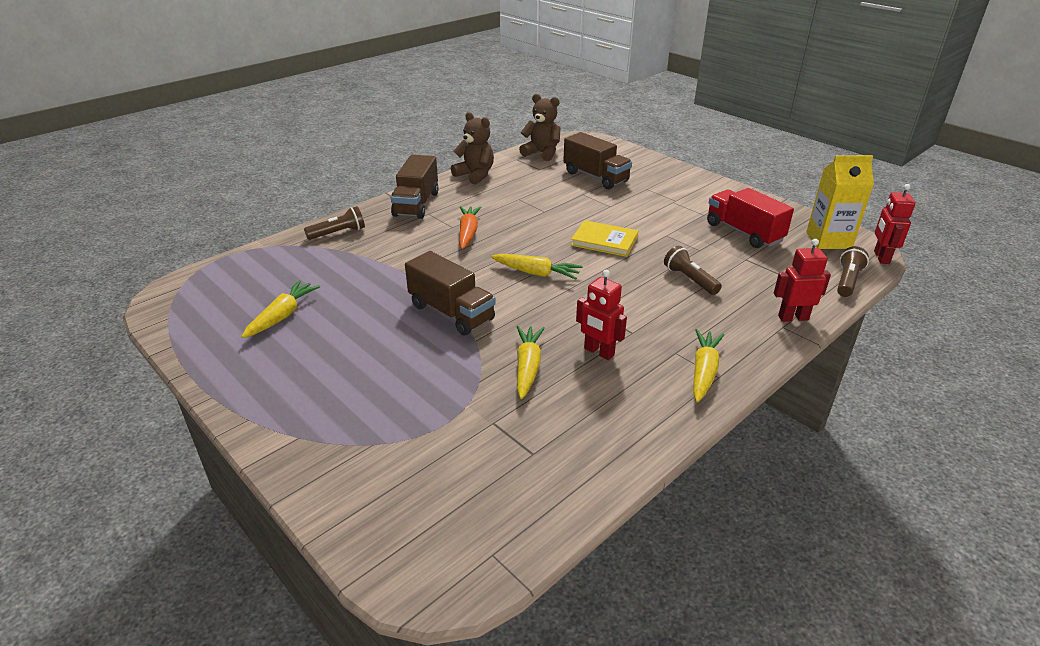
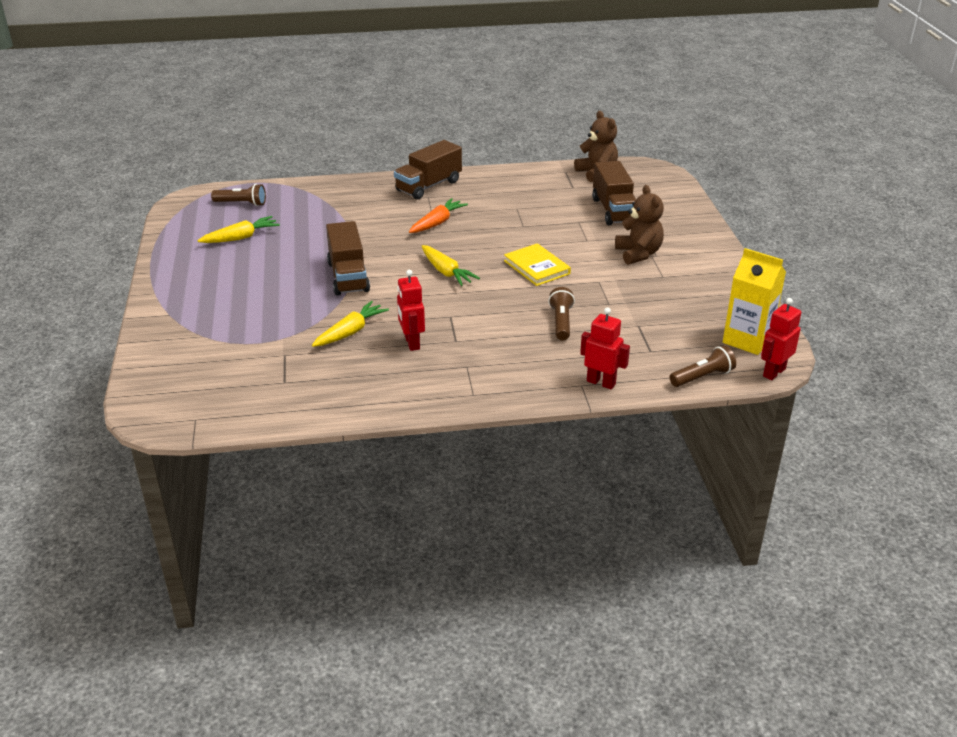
camera: 35 degrees right, 0 degrees up
(338, 233) = (343, 191): brown flashlight -> brown flashlight (241, 203)
(475, 175) = (509, 176): brown teddy bear -> brown teddy bear (638, 254)
(704, 371) = (468, 386): yellow carrot -> none
(744, 232) = (674, 304): red truck -> none

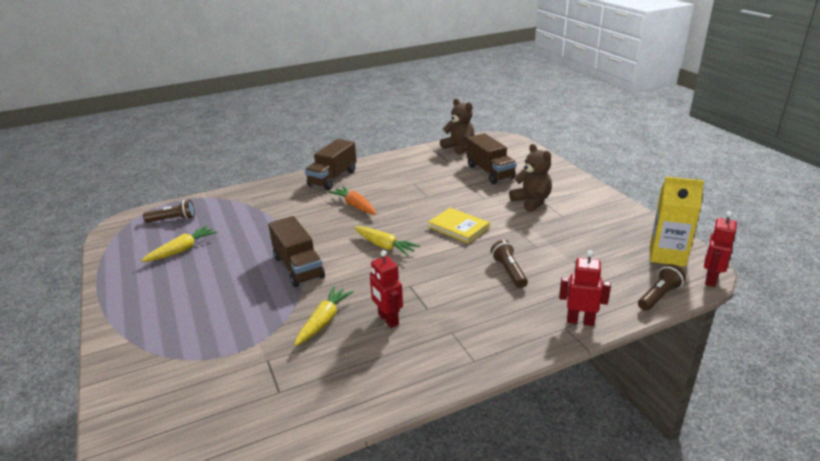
camera: 15 degrees left, 5 degrees down
(437, 223) = (355, 206): orange carrot -> orange carrot turned 60 degrees counterclockwise

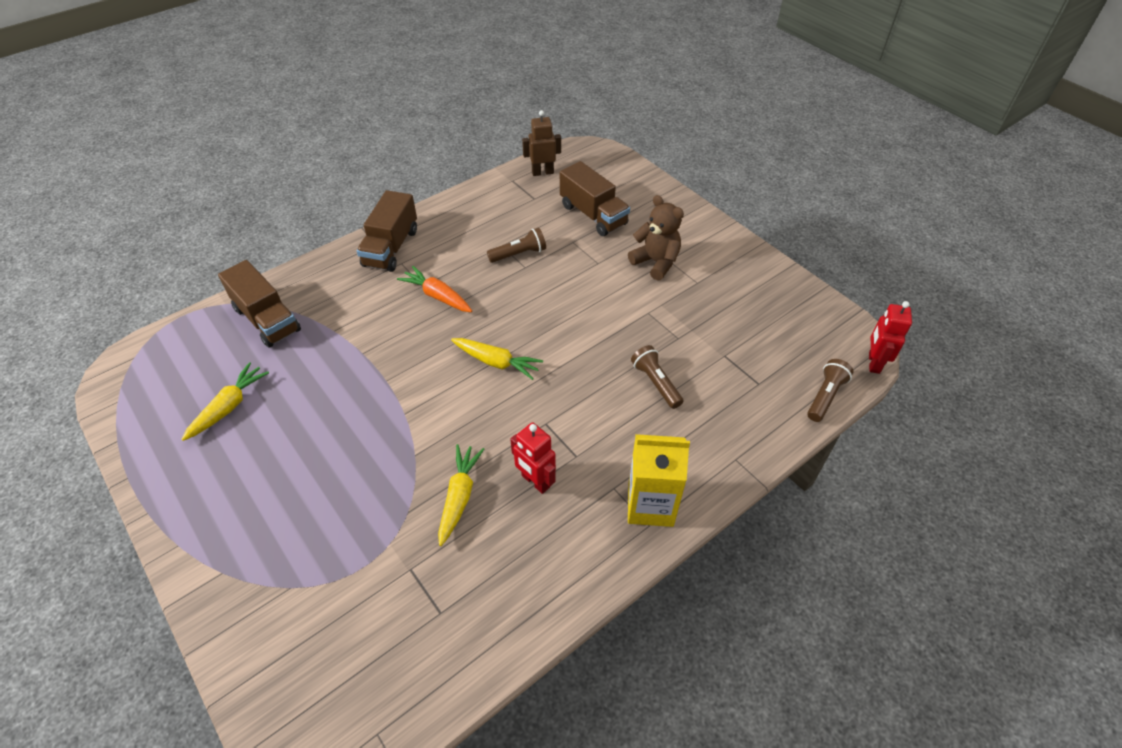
camera: 15 degrees left, 20 degrees up
(173, 219) = (193, 352): brown flashlight -> brown flashlight (519, 254)
(298, 267) = (398, 414): brown truck -> brown truck (267, 319)
(458, 227) = (579, 318): yellow book -> none
(459, 147) = (542, 172): brown teddy bear -> brown robot
(580, 321) = (750, 447): red robot -> none
(667, 255) = (824, 332): yellow carton -> yellow carton (650, 505)

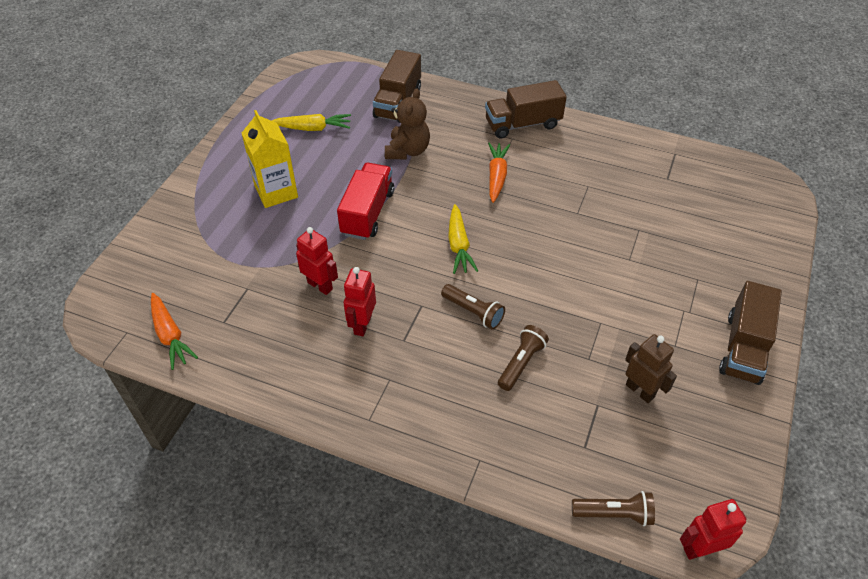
camera: 60 degrees right, 0 degrees up
(396, 413) = (368, 213): none -> red truck
(419, 681) = (170, 335): none -> orange carrot
(459, 496) = (320, 285): yellow carrot -> red robot
(519, 254) = (589, 201): brown flashlight -> brown flashlight (473, 312)
(542, 172) = (707, 167): brown robot -> brown robot (640, 390)
(593, 215) = (688, 228): brown truck -> brown truck (743, 348)
(650, 505) = (389, 412): yellow carton -> yellow carton (276, 192)
(656, 262) = (671, 301): brown teddy bear -> brown teddy bear (407, 151)

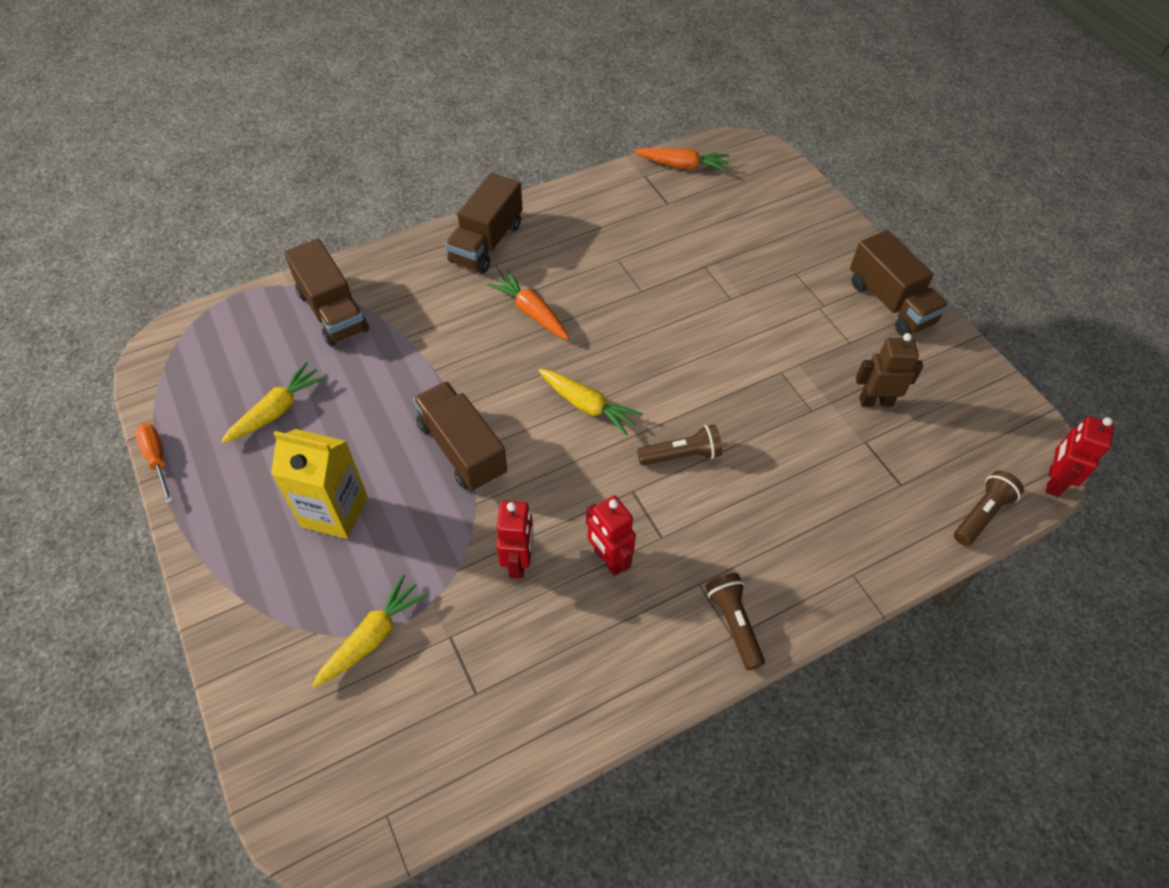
camera: 50 degrees left, 5 degrees up
(170, 335) = (441, 766): orange carrot -> orange carrot (682, 166)
(219, 258) = (373, 636): none -> yellow carrot
(241, 111) = (157, 459): none -> orange screwdriver
(320, 285) = (518, 562): red robot -> red robot turned 105 degrees clockwise
(368, 213) = (462, 449): red truck -> brown truck
(407, 151) = (413, 354): brown teddy bear -> none
(521, 363) = (773, 463): brown flashlight -> brown flashlight (733, 623)

